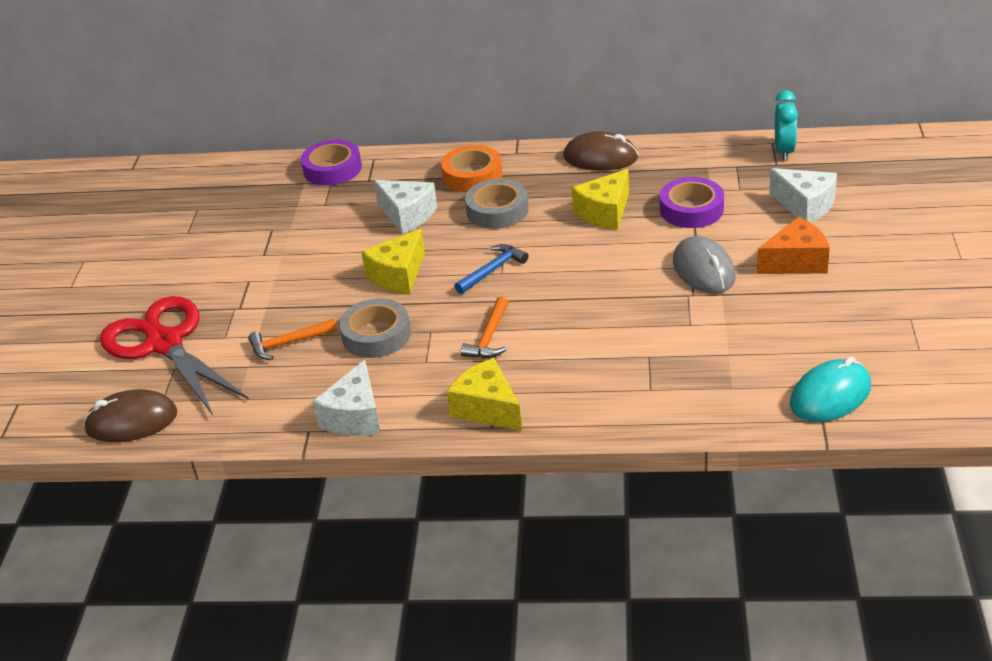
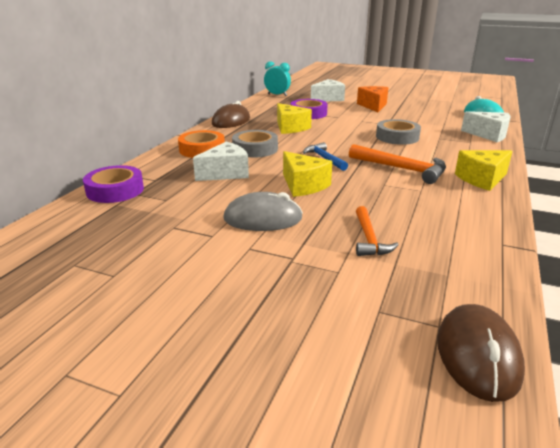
camera: 75 degrees left, 10 degrees down
(164, 344) = (327, 313): red scissors -> none
(355, 417) = (485, 222): white cheese -> white cheese (489, 135)
(376, 335) = (378, 202): grey tape -> grey tape (397, 137)
(489, 337) = (401, 169): orange hammer -> orange hammer, size x1.56
(703, 270) = (367, 119): grey mouse -> grey mouse (263, 219)

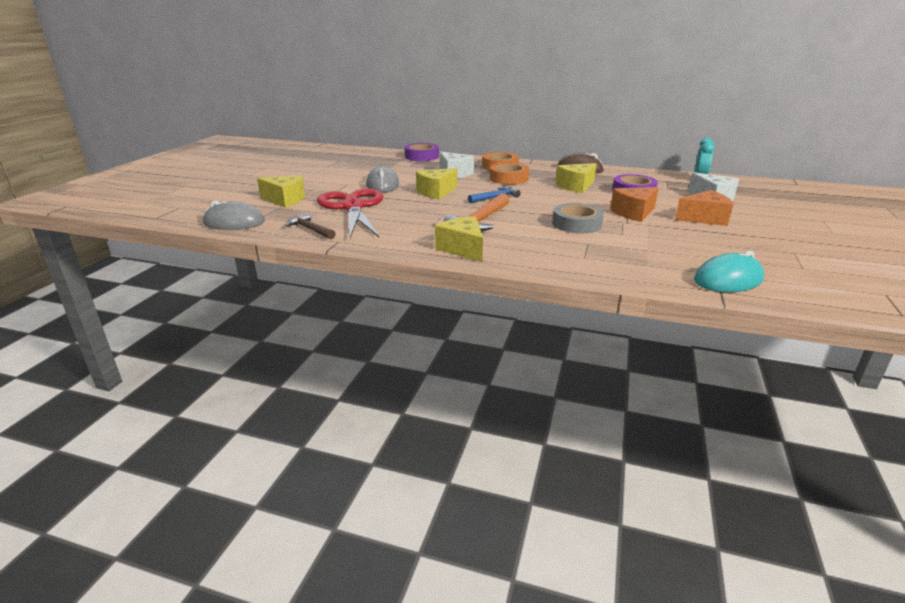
camera: 85 degrees right, 0 degrees up
(255, 149) = (509, 178): grey tape -> orange tape
(339, 306) = (285, 200): none -> yellow cheese
(365, 119) = (634, 213): none -> orange cheese
(369, 238) = (352, 207): orange hammer -> red scissors
(472, 267) = (310, 229): none -> brown hammer
(477, 355) = (234, 222): brown mouse -> grey mouse
(489, 135) = (623, 271): white cheese -> none

